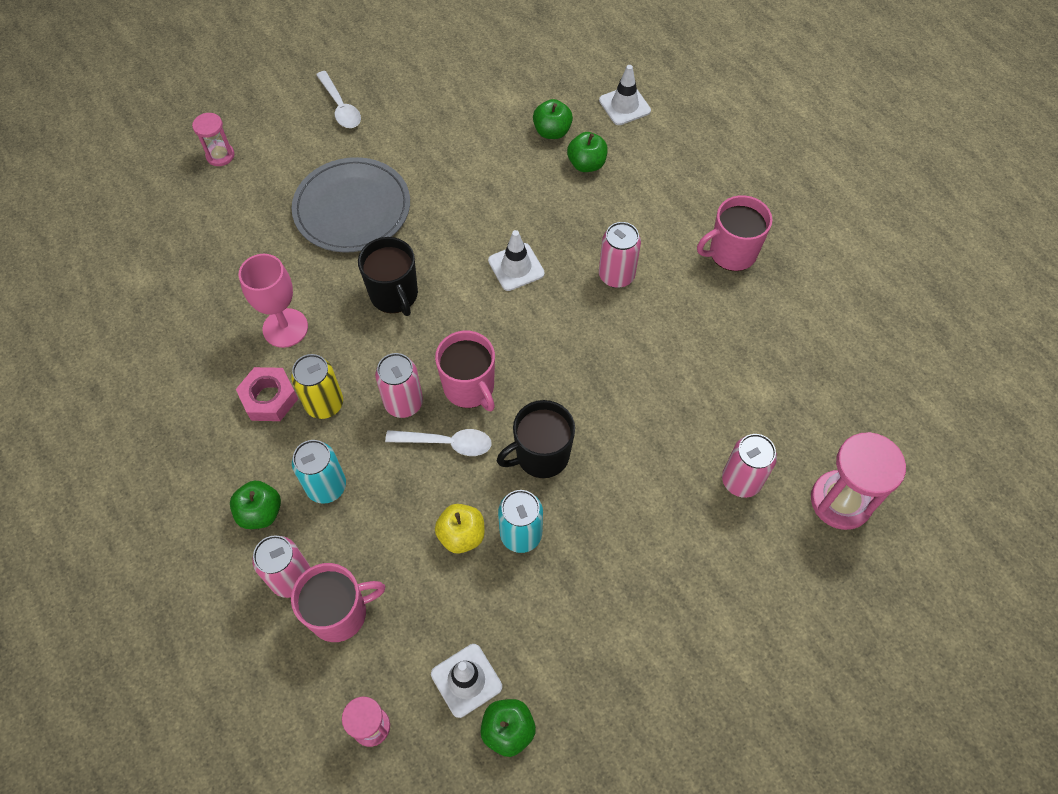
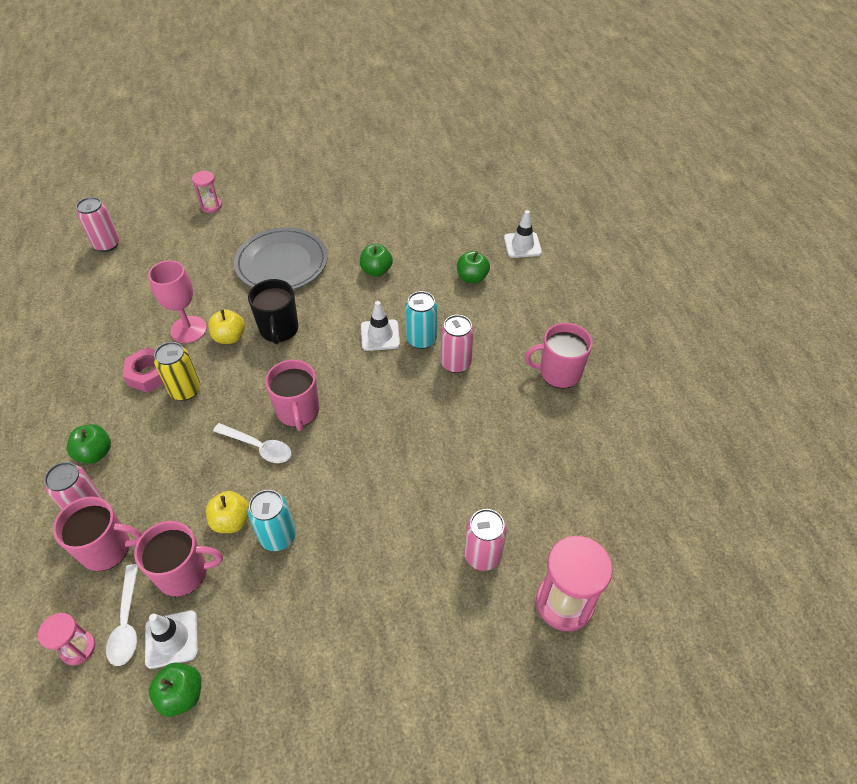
camera: 20 degrees right, 10 degrees down
(326, 486) = (152, 450): turquoise can -> turquoise can (421, 340)
(340, 107) = (311, 196): white spoon -> white spoon (127, 622)
(341, 322) = (230, 337): none -> yellow apple
(403, 403) = (243, 407): pink can -> pink can (107, 244)
(440, 608) = (184, 573): none -> pink mug
(541, 455) = (326, 480): black mug -> none
(552, 131) = (457, 249): green apple -> green apple (376, 270)

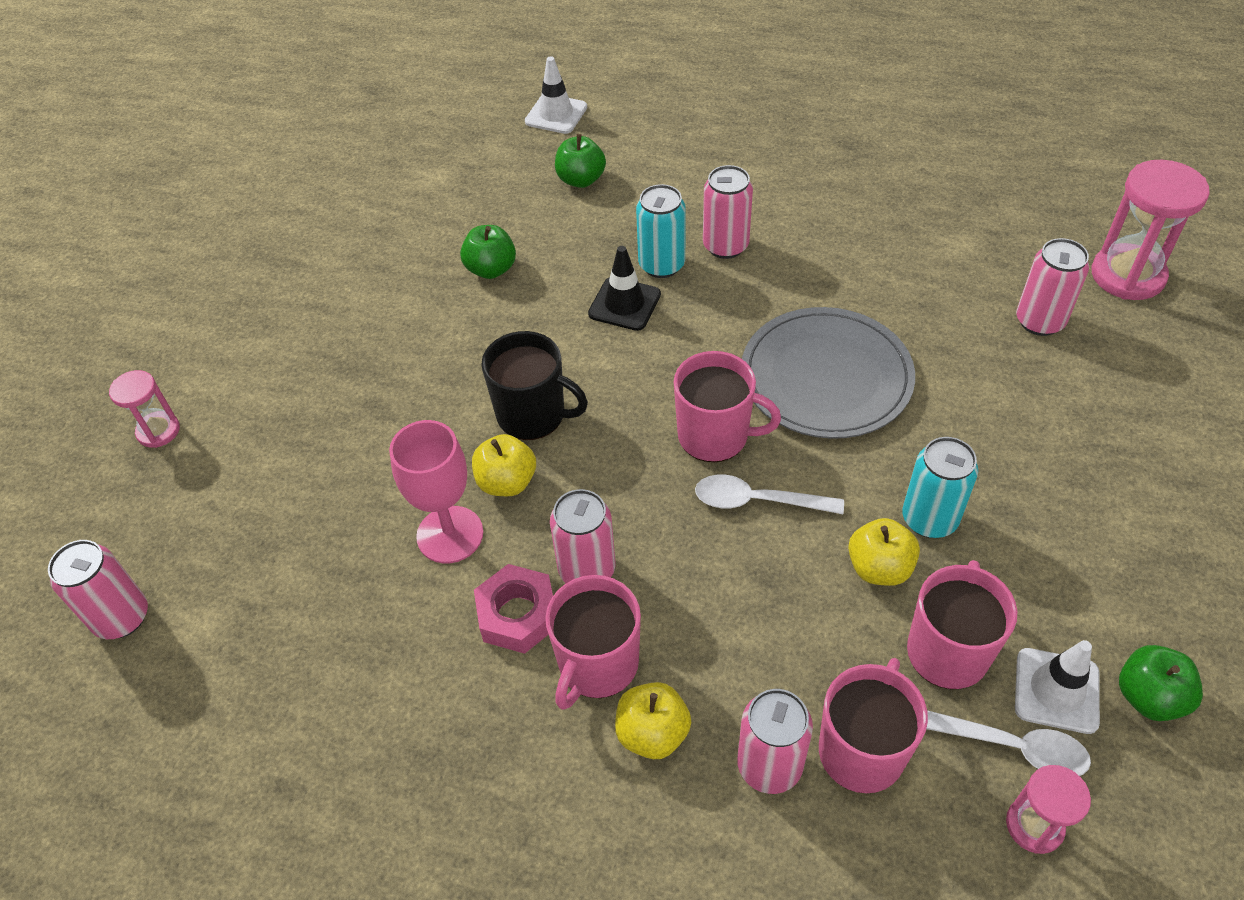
camera: 60 degrees left, 0 degrees up
(95, 453) = (652, 733): green apple -> yellow apple
(185, 390) = (587, 569): yellow can -> pink can
(258, 447) = (757, 501): white spoon -> white spoon turned 135 degrees counterclockwise
(281, 263) = (385, 373): grey plate -> grey plate (826, 377)
(380, 335) = (624, 304): white traffic cone -> black traffic cone
(559, 373) = (798, 162): pink mug -> pink mug (597, 665)

